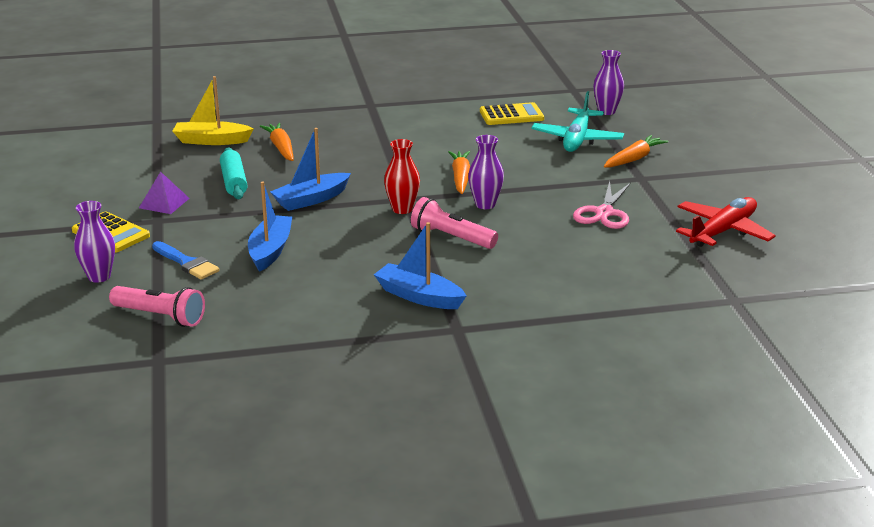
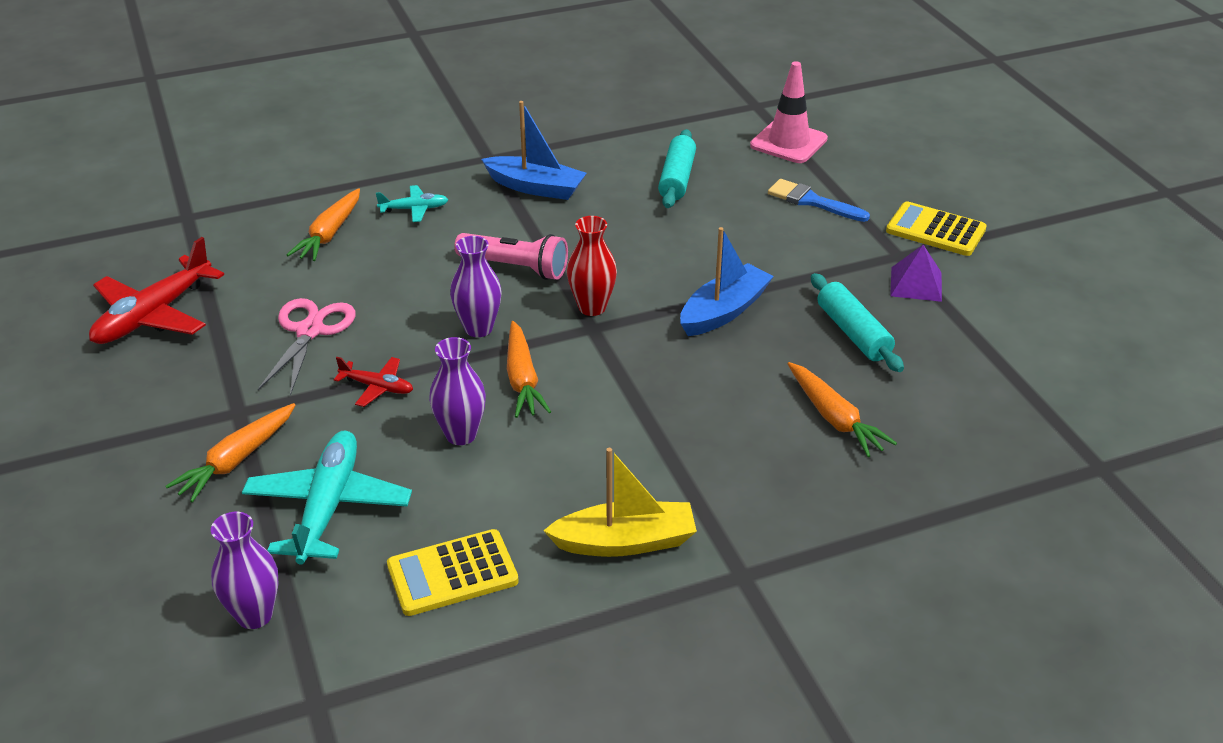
camera: 170 degrees right, 10 degrees up
(99, 277) = (891, 176): purple vase -> purple vase (461, 435)
(160, 316) = (788, 142): pink flashlight -> pink traffic cone
(211, 141) = (960, 423): yellow boat -> yellow boat (625, 542)
(270, 250) = (728, 227): blue boat -> none
(288, 292) = (677, 179): none -> turquoise rolling pin
(530, 288) = (414, 209): none -> turquoise plane
(554, 182) = (377, 387): none -> red plane
(602, 274) = (329, 234): none -> orange carrot

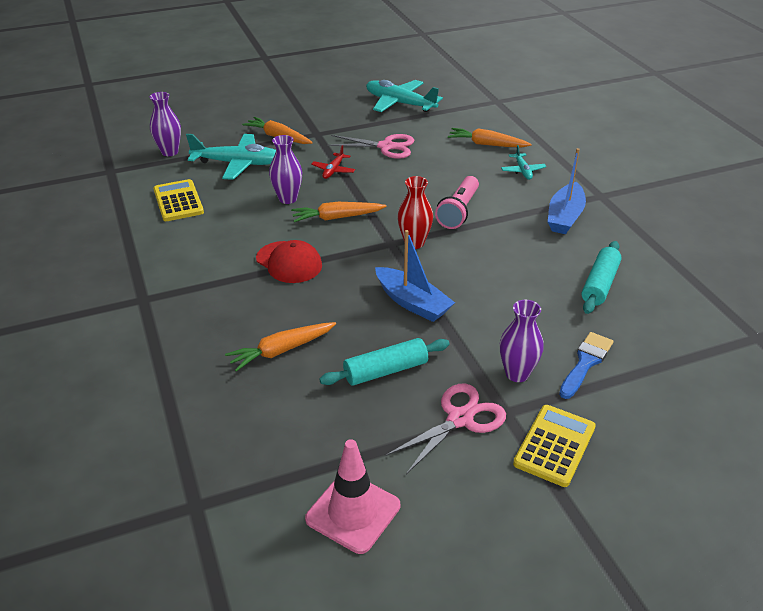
camera: 90 degrees right, 0 degrees up
(153, 315) = (400, 103): red plane -> turquoise plane
(478, 328) = (389, 200): purple vase -> purple vase (517, 374)
(625, 542) = (184, 256): yellow boat -> none
(640, 423) = (289, 262): none -> red cap
(677, 179) = (600, 284): turquoise rolling pin -> turquoise rolling pin turned 75 degrees counterclockwise
(788, 142) = (691, 355): pink traffic cone -> pink traffic cone (353, 512)
(916, 284) = (460, 419): purple pyramid -> pink scissors

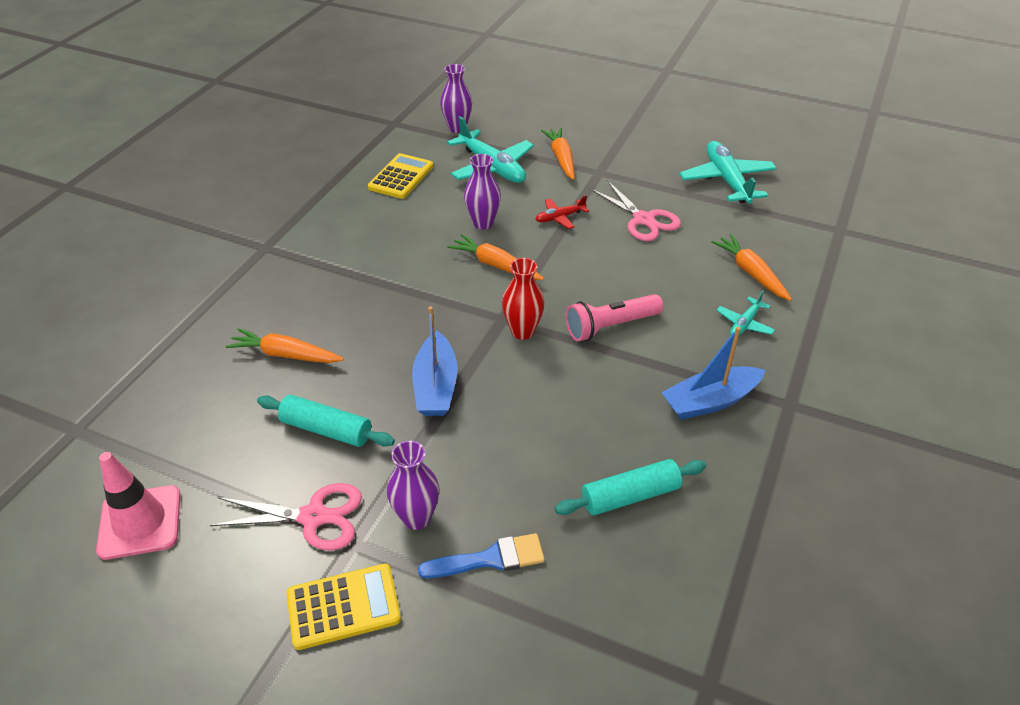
camera: 45 degrees right, 5 degrees up
(289, 262) = (399, 282): red cap -> none

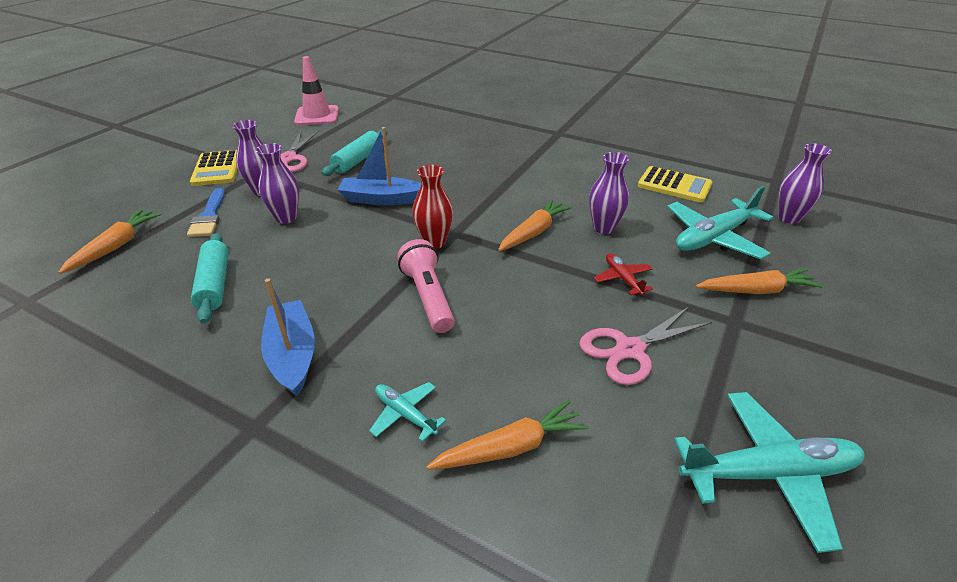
camera: 95 degrees right, 5 degrees down
(285, 355) = (435, 145): orange carrot -> orange carrot (116, 246)
(486, 470) = (286, 218): none -> purple vase

